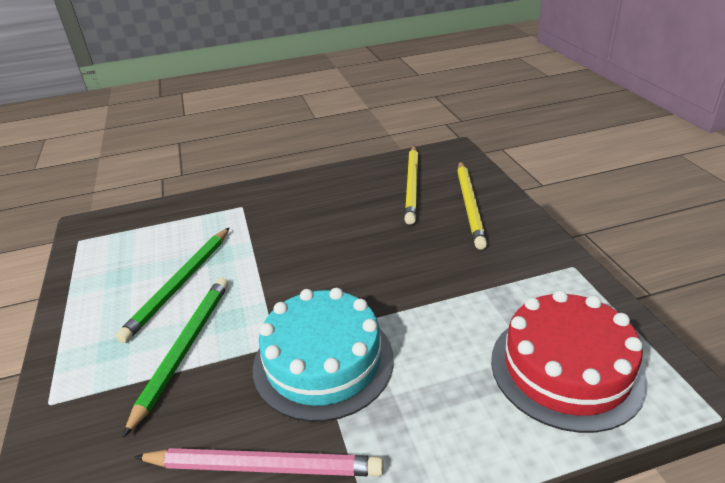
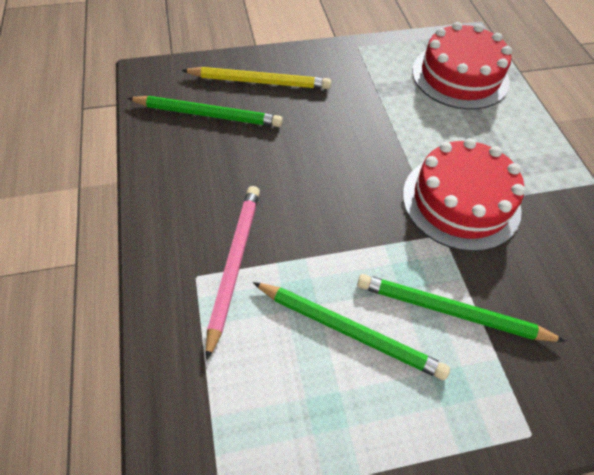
camera: 90 degrees left, 20 degrees up
(263, 467) = (563, 240): pink pencil -> pink pencil (234, 264)
(323, 361) = (461, 201): turquoise cake -> red cake
(412, 185) = (208, 114): yellow pencil -> green pencil

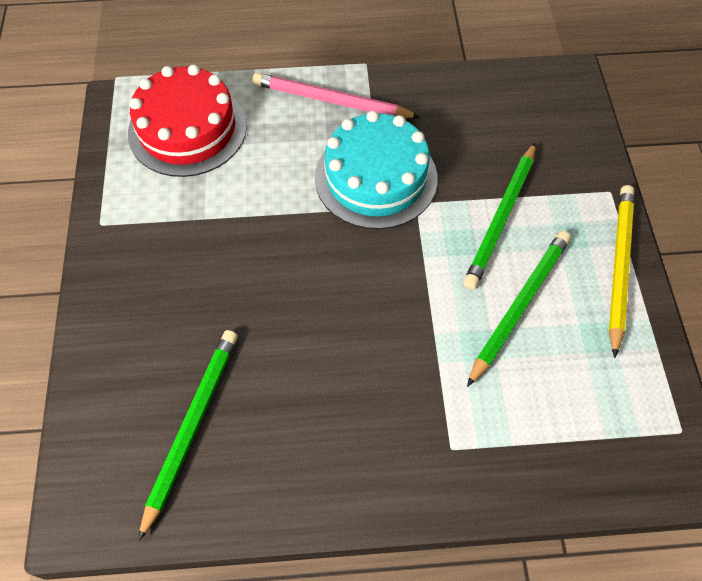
camera: 80 degrees left, 5 degrees up
(234, 264) = (438, 406): pink pencil -> pink pencil (331, 101)
(259, 82) = (140, 355): yellow pencil -> yellow pencil (619, 267)
(461, 201) = (376, 177): red cake -> turquoise cake

